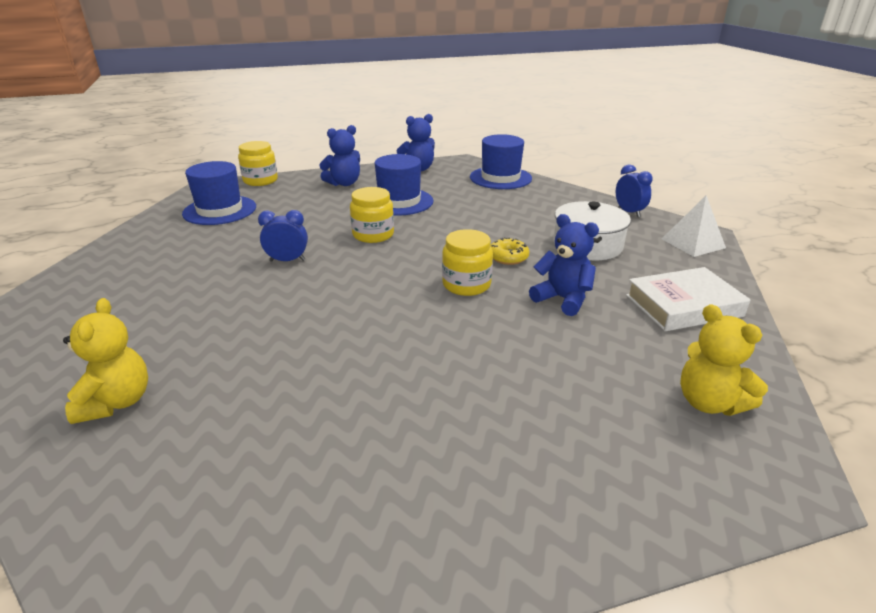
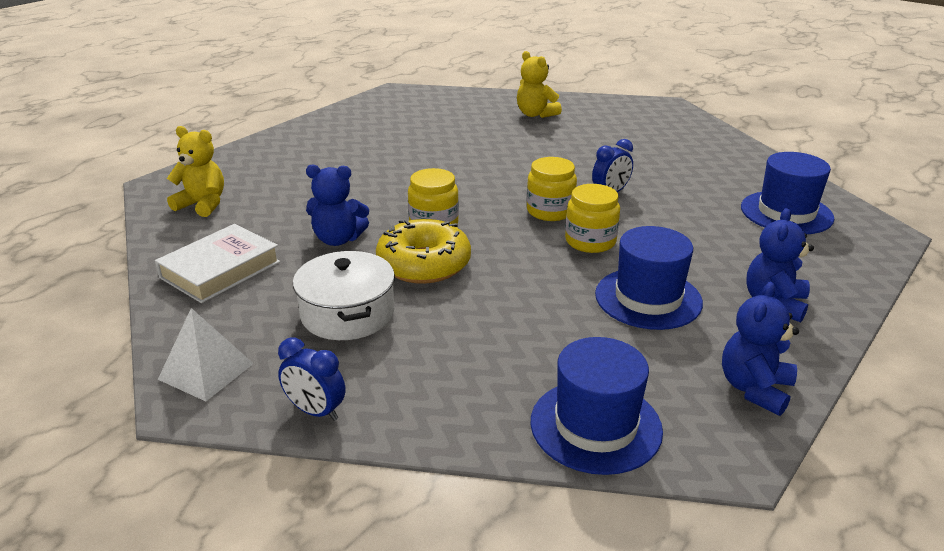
camera: 145 degrees right, 0 degrees up
(260, 180) = (869, 265): yellow jar -> yellow jar (550, 211)
(508, 257) = (424, 264): yellow donut -> yellow donut, size x1.95

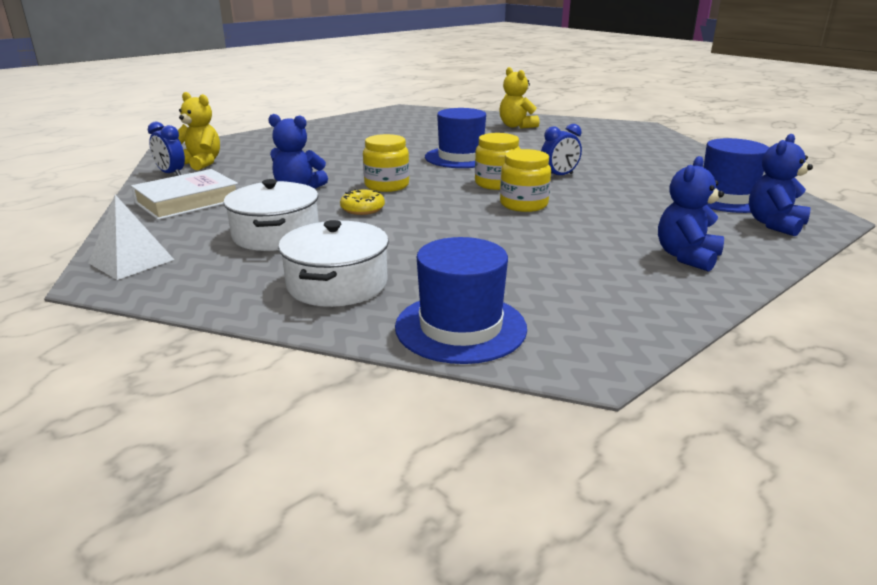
camera: 10 degrees right, 5 degrees down
(315, 411) = (206, 294): blue clock -> blue clock (171, 174)
(424, 264) = (362, 209): yellow donut -> yellow donut, size x0.51
(447, 380) = (337, 284): none -> white pot
(648, 298) = (560, 244): blue hat -> blue hat (461, 157)
(754, 389) = (637, 315): blue teddy bear -> blue teddy bear (774, 224)

